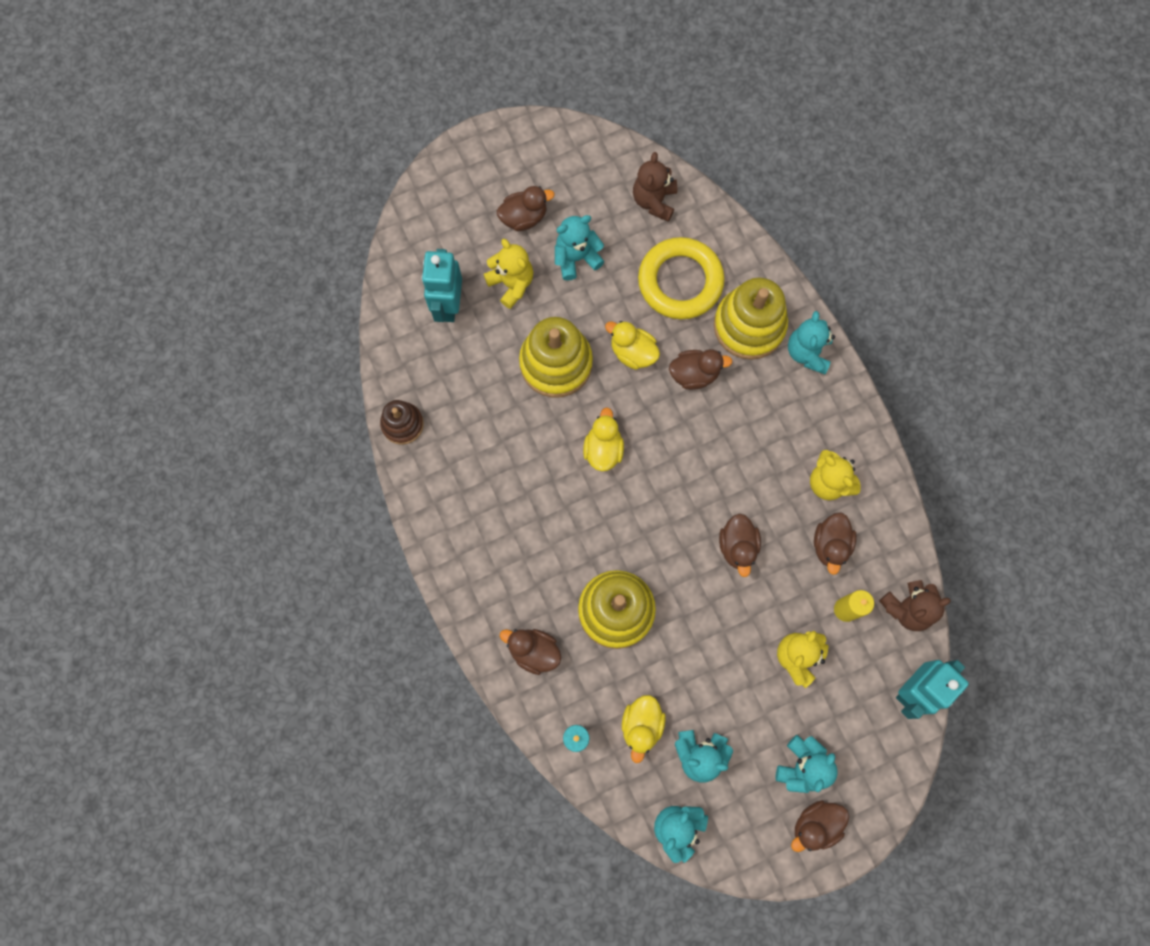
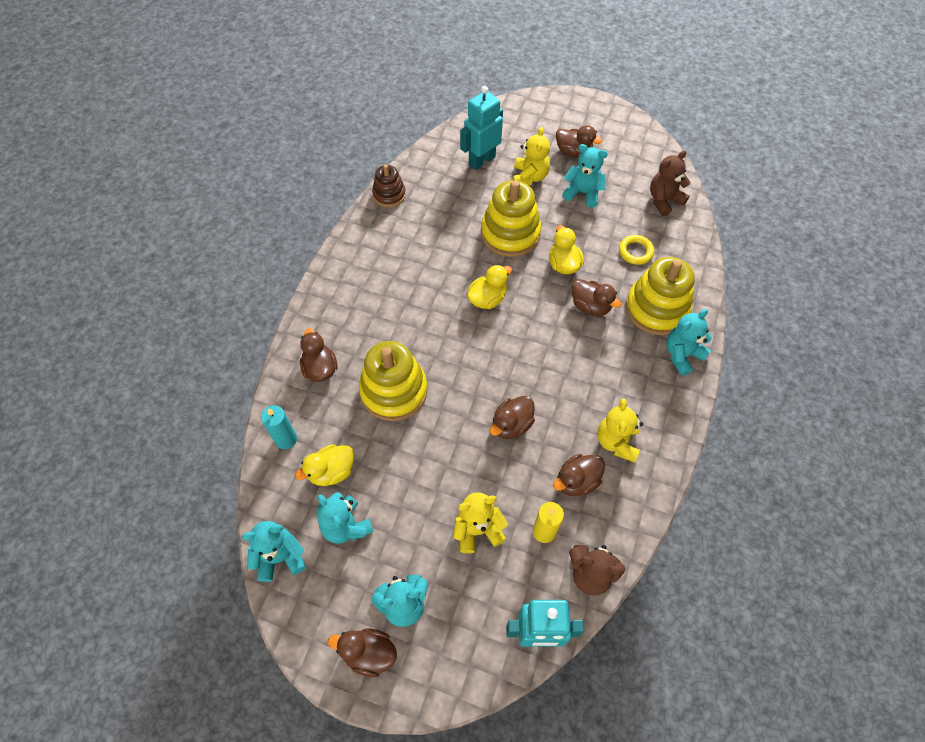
camera: 45 degrees right, 15 degrees down
(680, 281) = (635, 252): yellow ring -> yellow ring, size x0.49

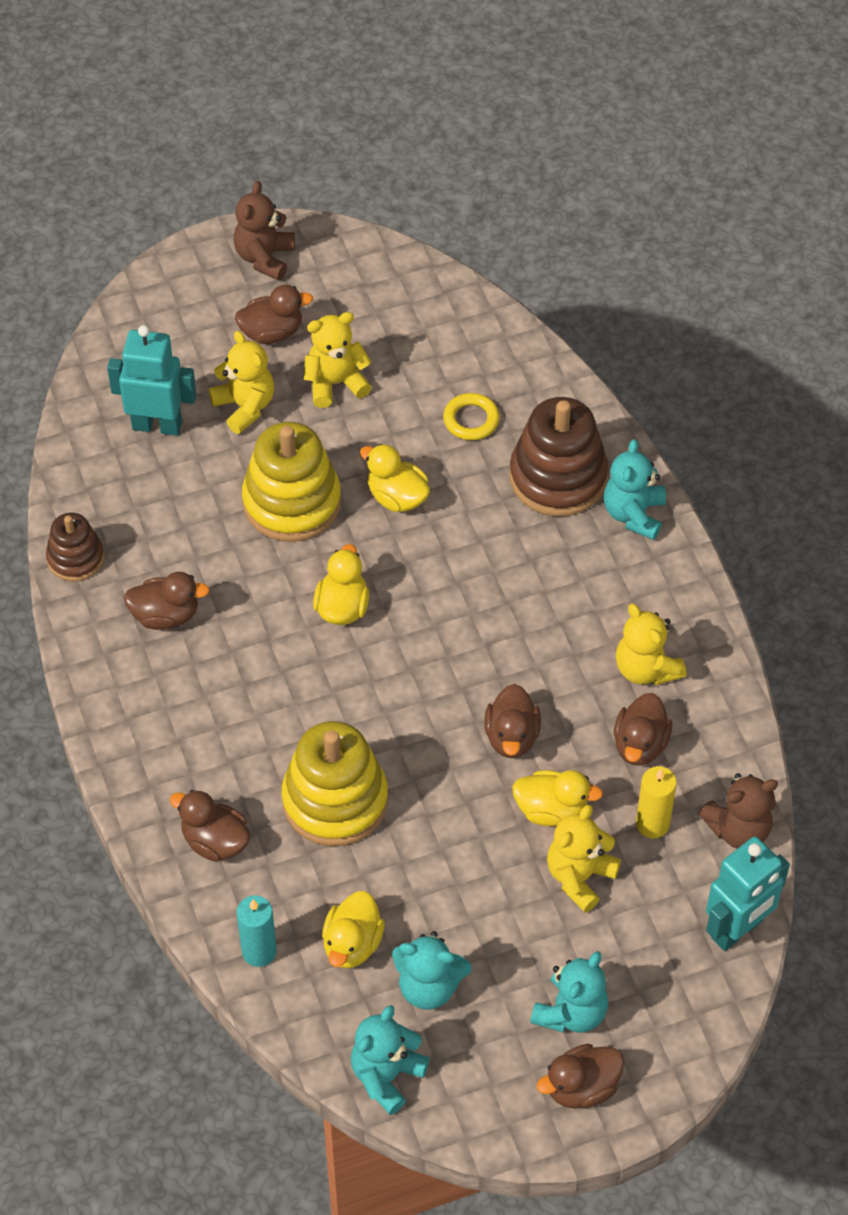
camera: 40 degrees left, 5 degrees down
(481, 160) = (157, 425): turquoise robot -> turquoise robot turned 90 degrees clockwise
(496, 480) = (551, 810): none -> yellow duck
(583, 193) = (335, 383): turquoise teddy bear -> yellow teddy bear
(590, 306) = (477, 528): brown duck -> brown duck (166, 615)
(656, 309) = (558, 477): yellow stacking toy -> brown stacking toy
(664, 200) = (448, 325): brown teddy bear -> brown teddy bear (265, 257)

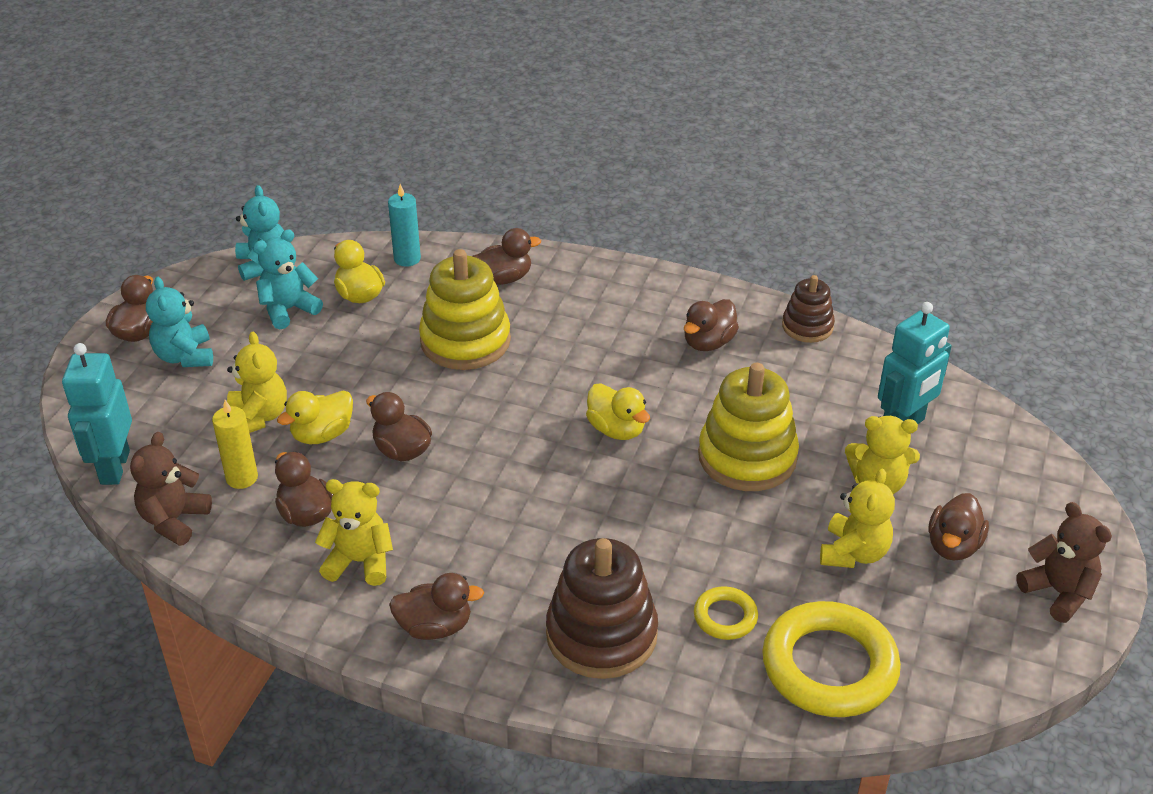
camera: 130 degrees right, 15 degrees down
(397, 497) = (689, 519): yellow duck -> none
(457, 342) = (829, 666): none -> yellow ring
(633, 514) = (507, 660): turquoise teddy bear -> none
(651, 576) = (435, 627): none -> brown duck

